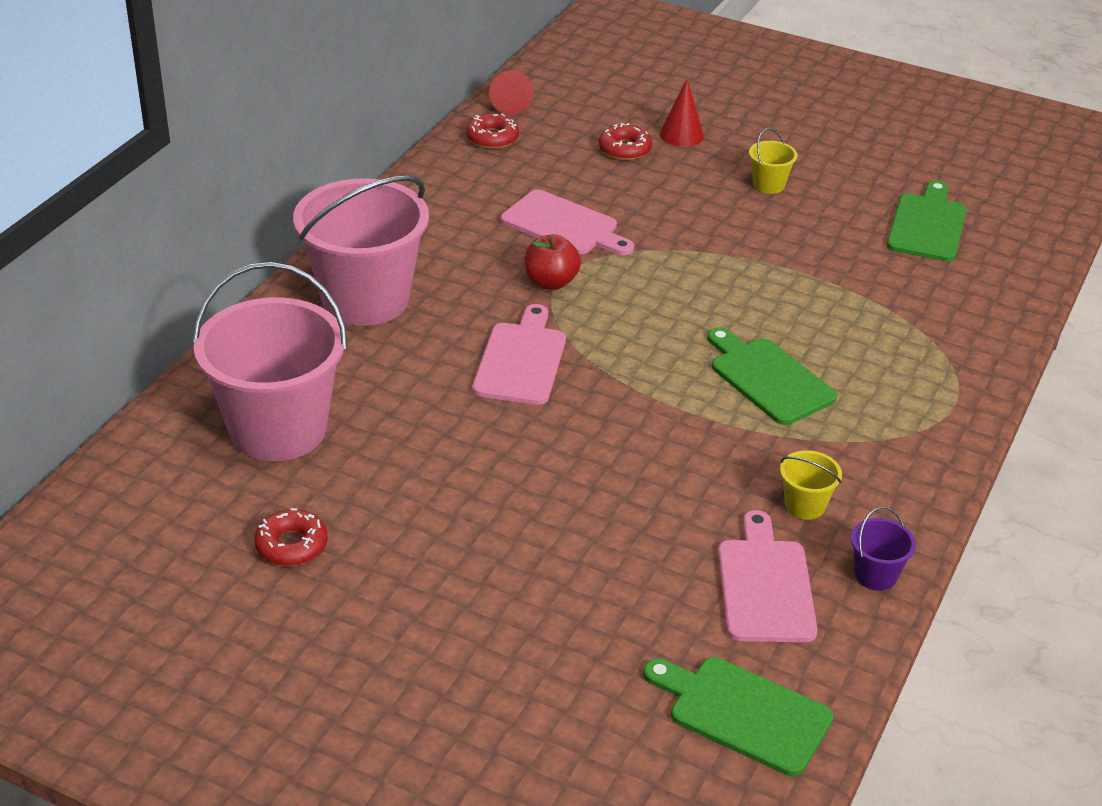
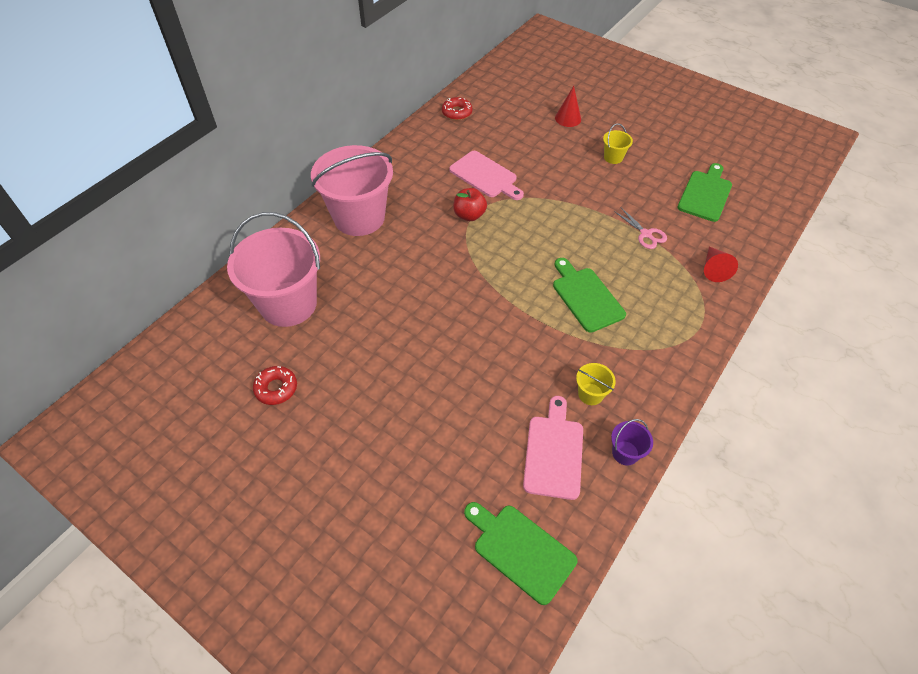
camera: 10 degrees right, 15 degrees up
(510, 102) = (472, 89): red cone -> red cone (713, 269)
(521, 360) = (440, 269): pink cutting board -> none
(624, 149) = (532, 126): red donut -> none
(844, 286) = (645, 234): none -> pink scissors

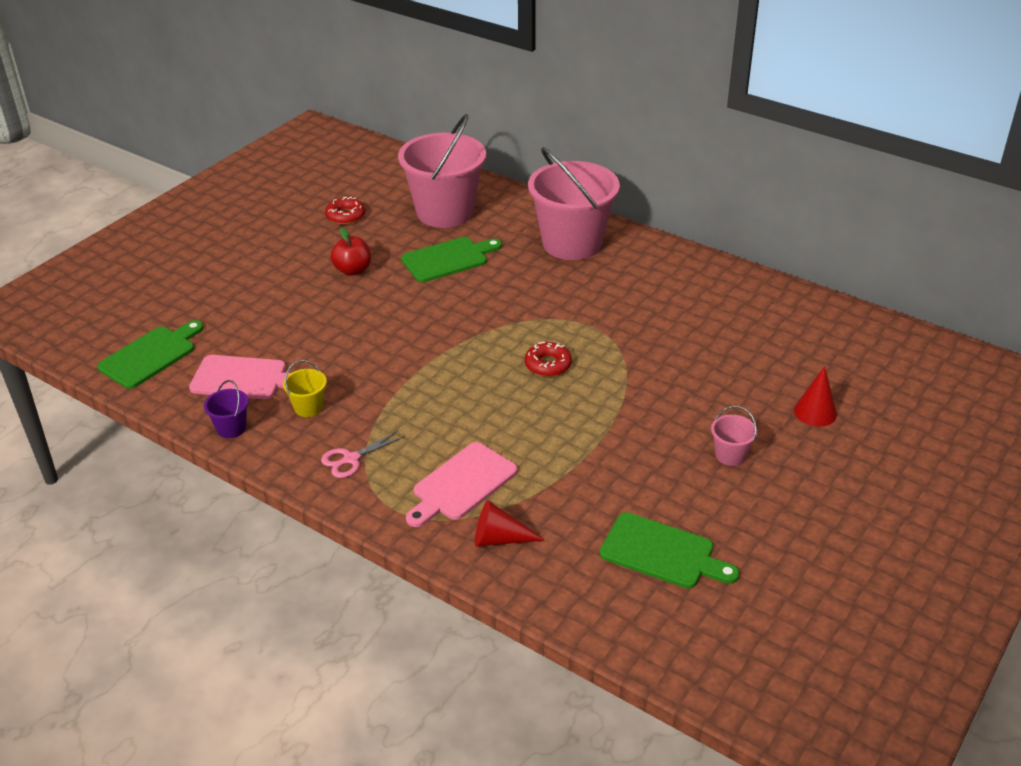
camera: 90 degrees right, 15 degrees down
(457, 112) = (793, 306): red donut -> red donut (548, 365)
(469, 215) = (585, 320): red apple -> red apple (353, 270)
(485, 176) = (662, 332): pink cutting board -> pink cutting board (462, 484)
(586, 297) = (449, 411): green cutting board -> green cutting board (448, 259)
(613, 157) = (730, 455): yellow bucket -> pink bucket
(645, 234) = (565, 475): pink scissors -> pink scissors (351, 459)

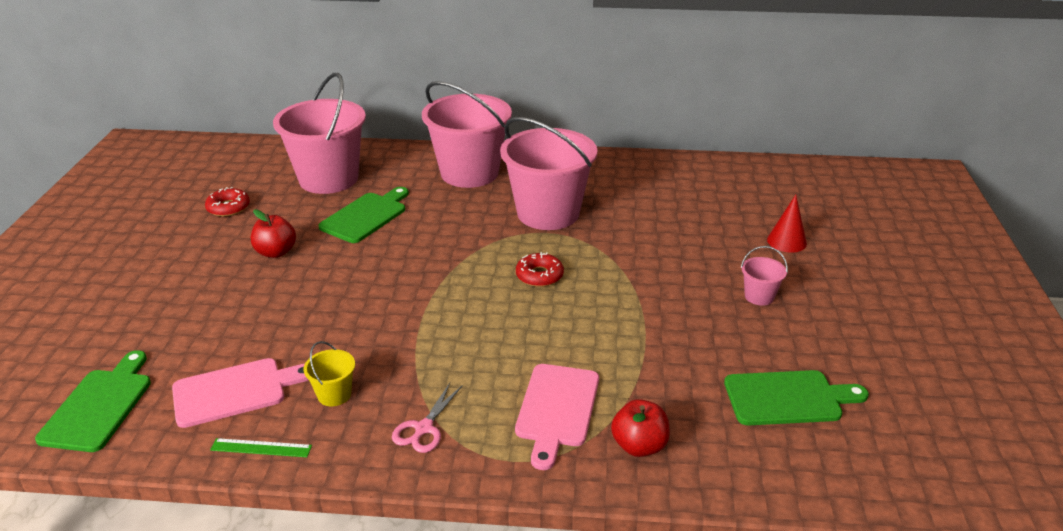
camera: 30 degrees left, 5 degrees down
(231, 428) = (261, 448): purple bucket -> green ruler
(500, 539) = (639, 446): red cone -> red apple
(608, 307) = (548, 213): none -> pink bucket

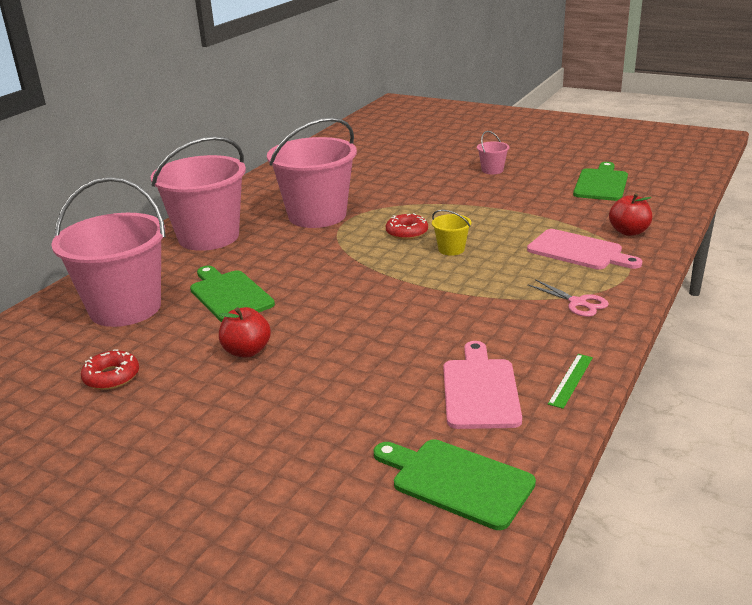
camera: 65 degrees left, 5 degrees down
(334, 394) = (513, 338): yellow bucket -> yellow bucket (451, 249)
(786, 241) = (436, 151): red cone -> none

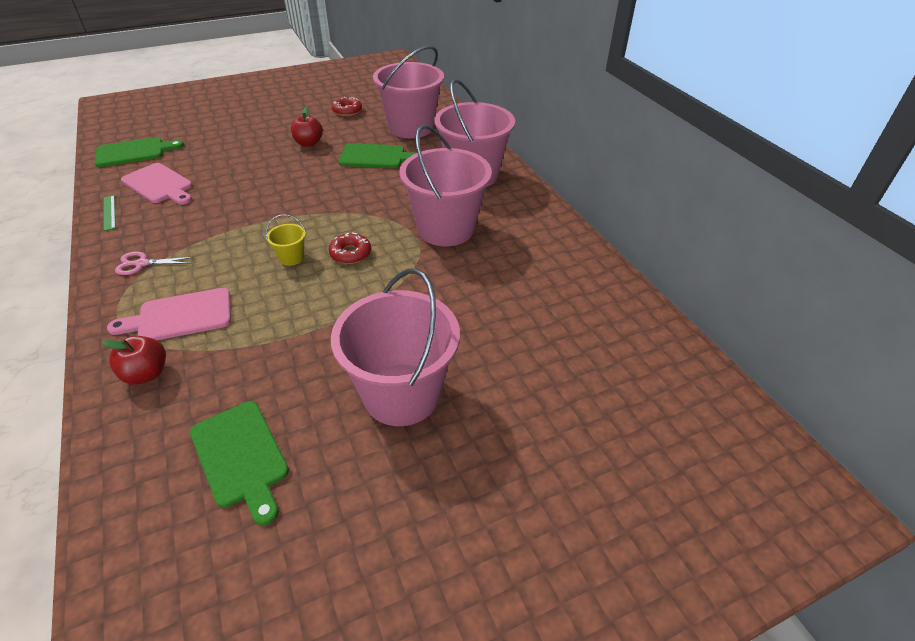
camera: 125 degrees right, 15 degrees up
(492, 170) = (401, 394): pink bucket -> pink bucket, size x2.46

